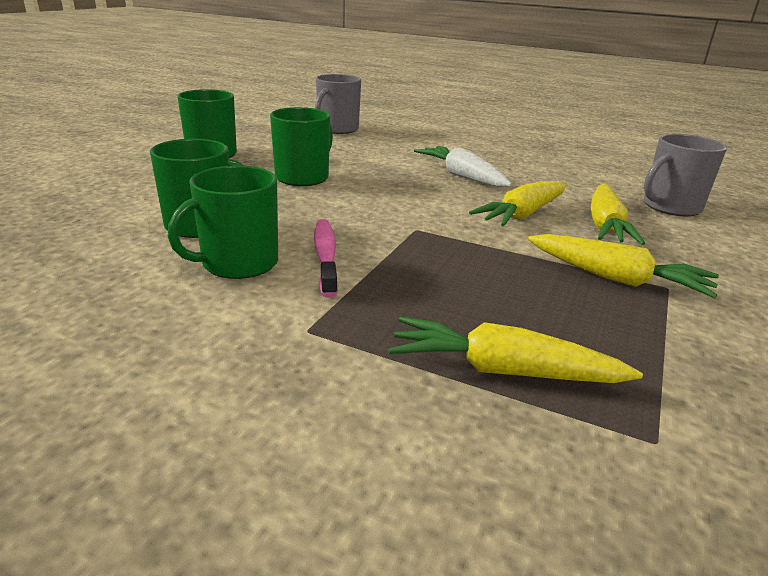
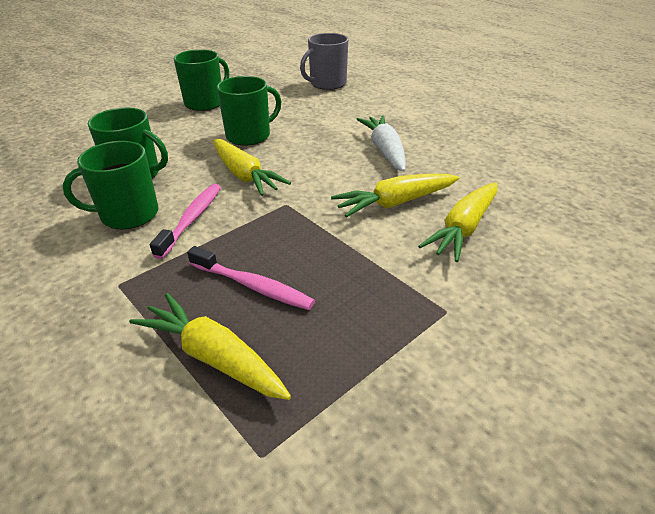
camera: 25 degrees right, 10 degrees up
(467, 302) = (253, 286): none -> pink toothbrush
(617, 279) = (406, 291): yellow carrot -> yellow carrot (244, 175)
(670, 207) = (562, 217): grey mug -> none

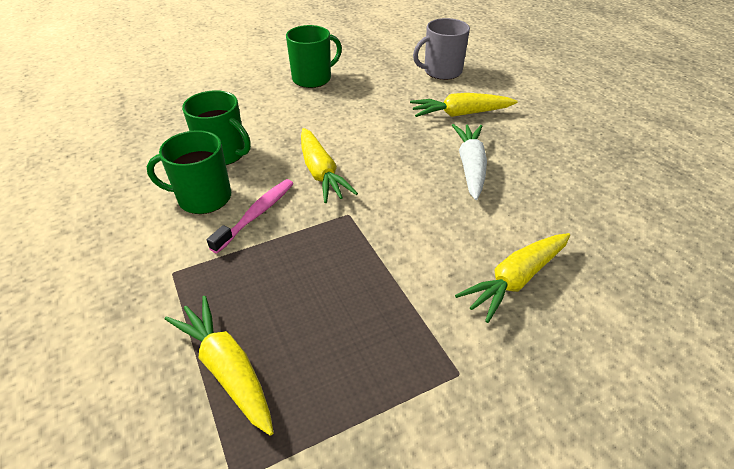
camera: 15 degrees right, 5 degrees up
(249, 136) = (341, 125): green mug -> none
(253, 286) = (286, 301): pink toothbrush -> none
(395, 203) = (456, 234): yellow carrot -> yellow carrot (460, 114)

